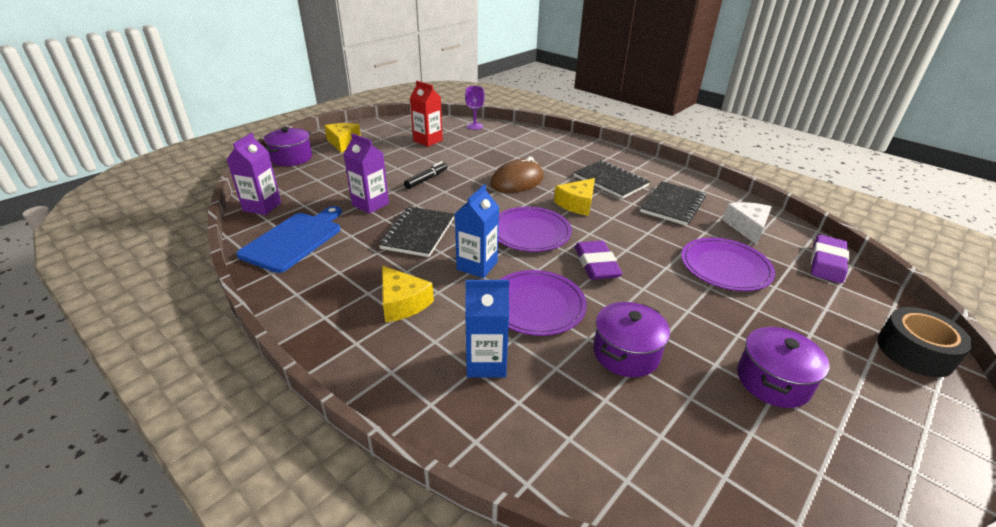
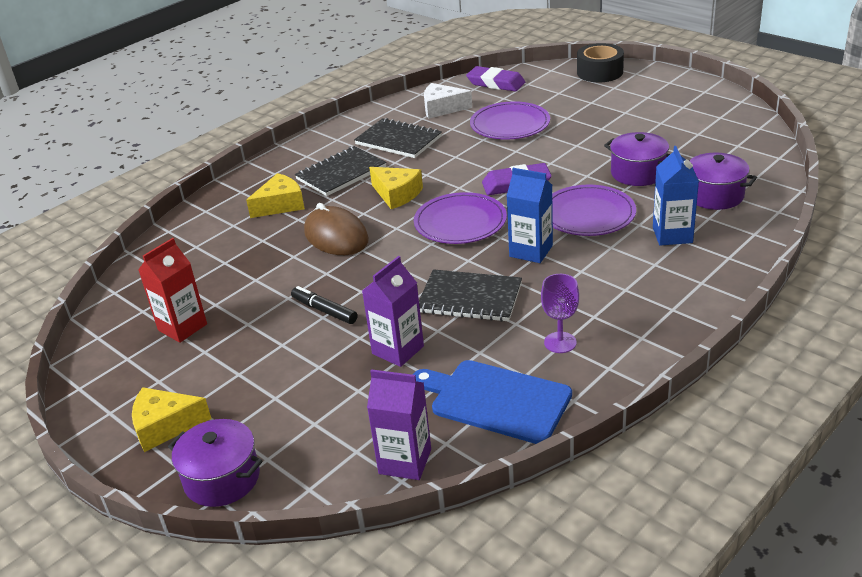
camera: 85 degrees left, 0 degrees up
(402, 303) = (605, 290): yellow cheese -> yellow cheese (280, 205)
(474, 126) = (134, 285): purple goblet -> purple goblet (560, 342)
(772, 381) = (647, 121): purple pot -> purple pot (714, 195)

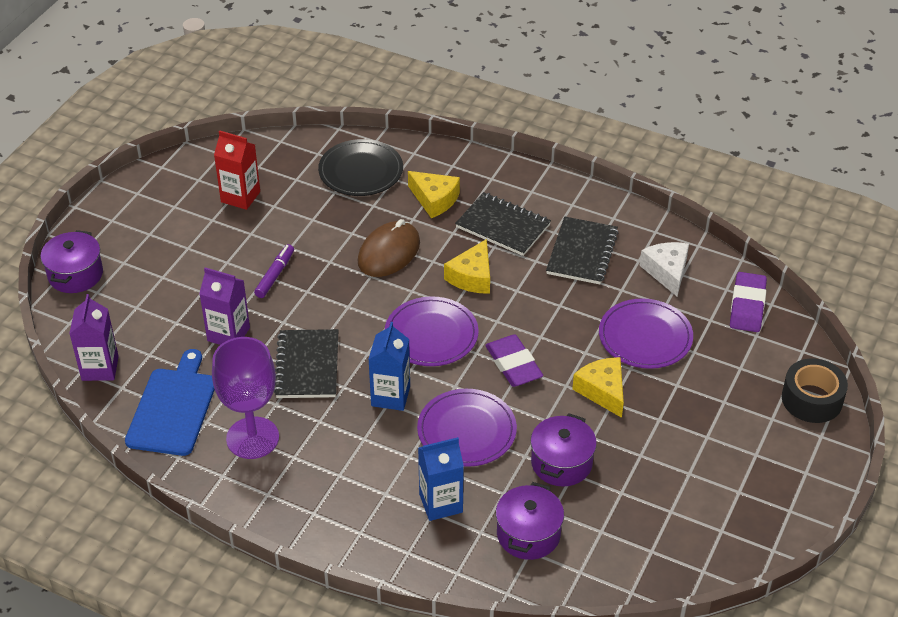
camera: 70 degrees right, 10 degrees up
(165, 426) = (125, 227): yellow cheese -> yellow cheese (602, 391)
(206, 243) = (361, 171): none -> black plate
(324, 310) = (275, 275): black marker -> purple marker
(560, 342) = (252, 438): purple goblet -> purple goblet, size x1.83

